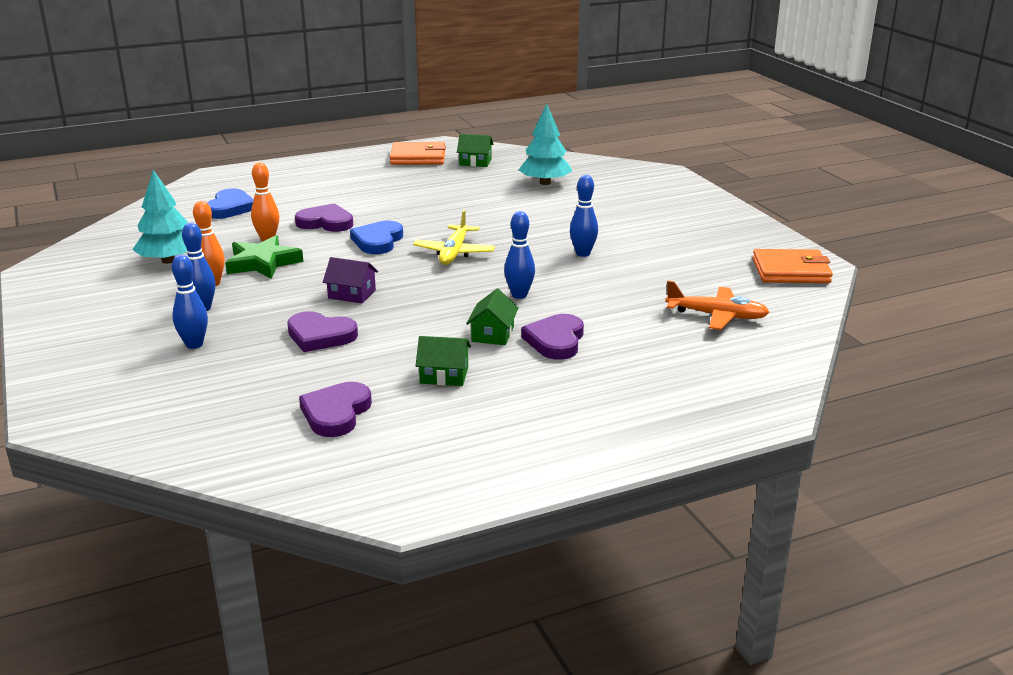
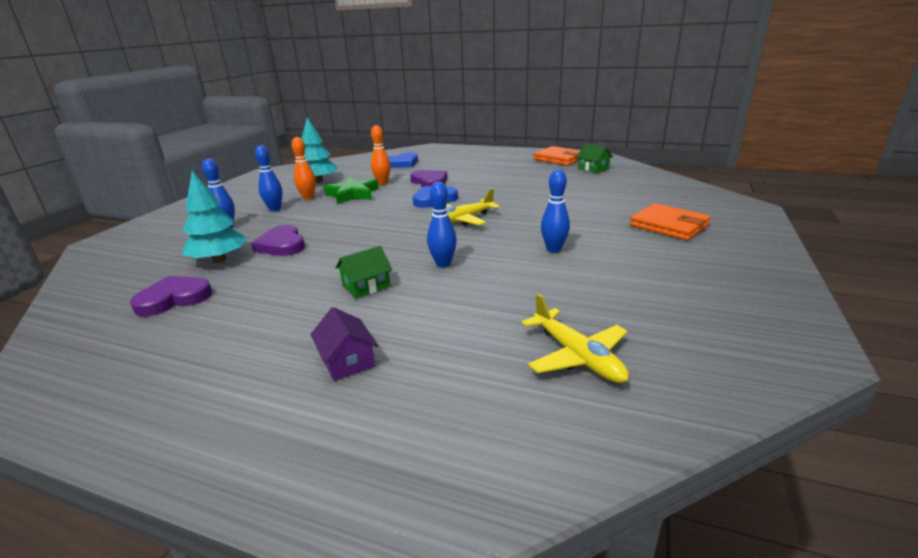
camera: 45 degrees right, 0 degrees up
(352, 294) = (352, 226): purple house -> purple house (347, 360)
(444, 375) = (275, 303): green house -> none
(545, 183) = (621, 192): turquoise tree -> turquoise tree (219, 259)
(555, 340) = (394, 312): purple heart -> none
(716, 316) = (576, 356): orange plane -> yellow plane
(791, 271) = (756, 343): orange wallet -> orange wallet (669, 225)

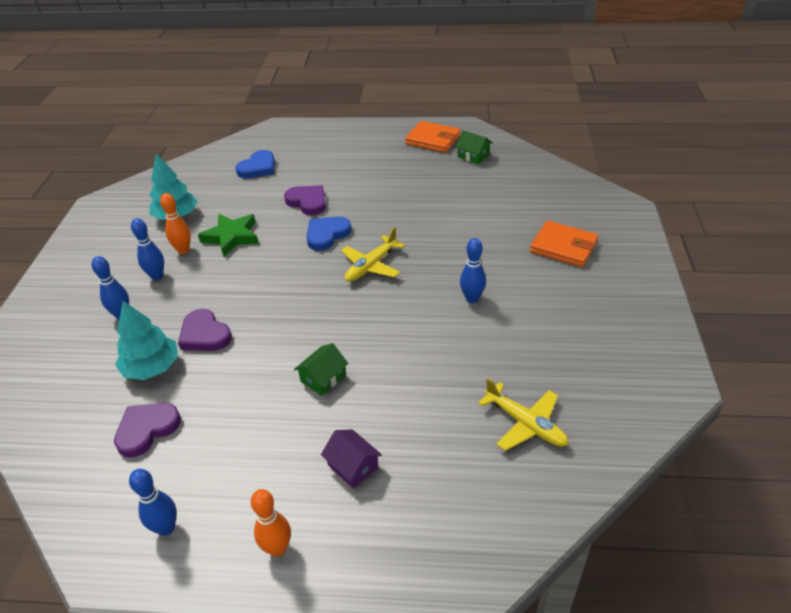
camera: 15 degrees left, 15 degrees up
(382, 183) = (255, 210): orange bowling pin -> orange bowling pin (277, 548)
(443, 264) = (380, 336): blue bowling pin -> blue bowling pin (166, 528)

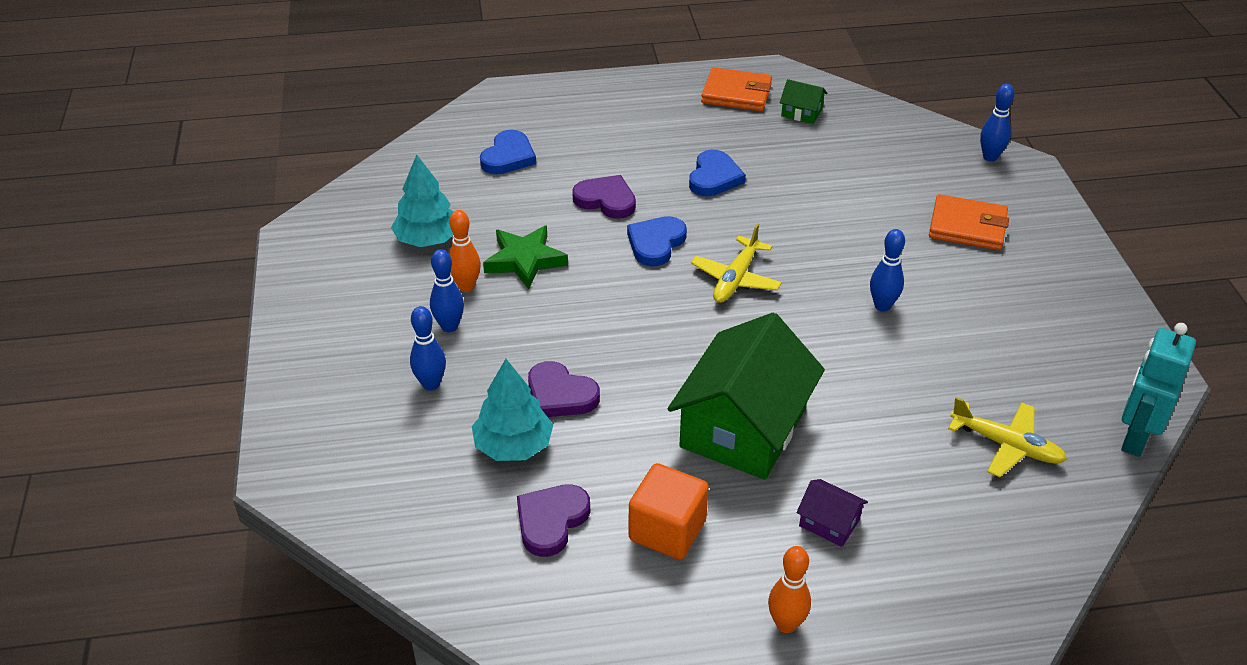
camera: 15 degrees left, 0 degrees up
(166, 528) = (641, 626): blue bowling pin -> blue bowling pin (990, 157)
(226, 451) = (667, 530): none -> orange cube
(323, 378) = (743, 427): green house -> green house, size x2.41
(390, 194) = (714, 177): none -> blue heart
(638, 434) = (1134, 438): none -> turquoise robot

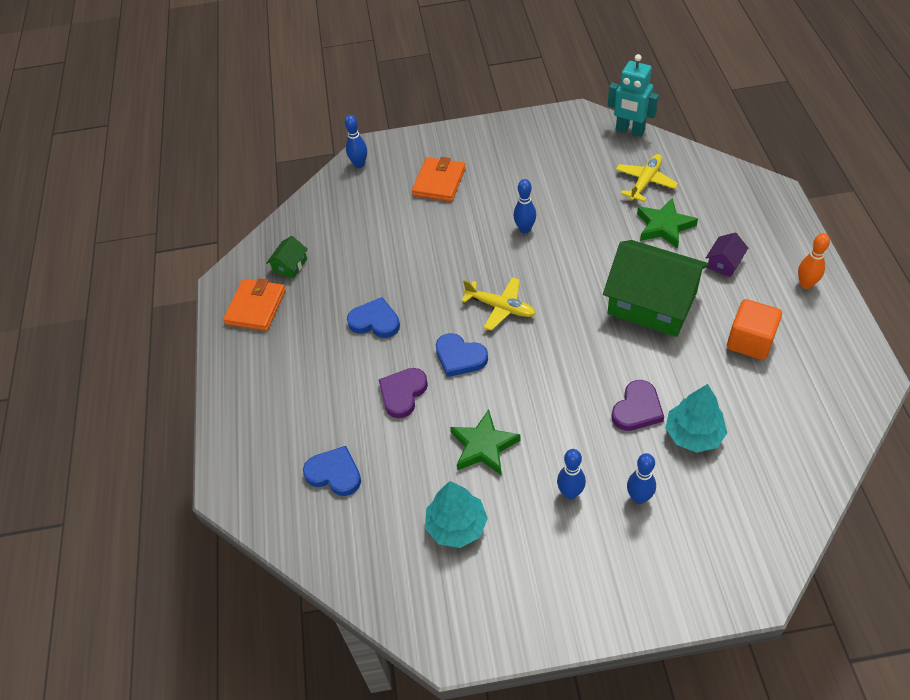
camera: 85 degrees left, 10 degrees up
(466, 286) = (519, 486): orange bowling pin -> none
(551, 521) = (758, 405): purple heart -> none
(905, 458) = (664, 226): none -> green star

